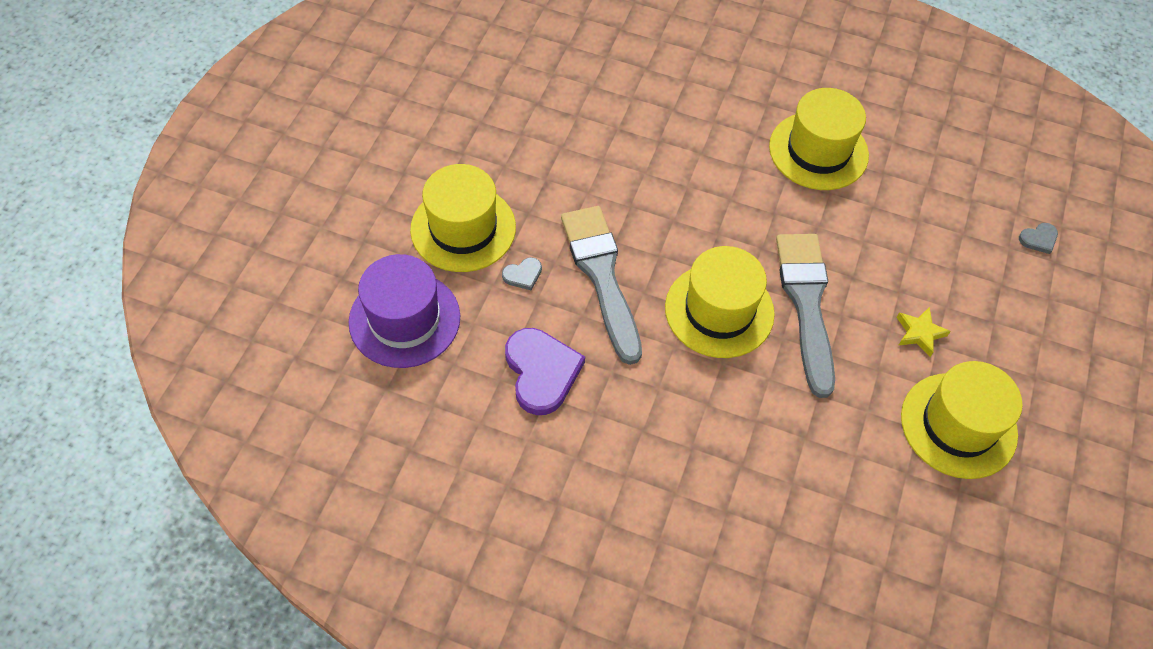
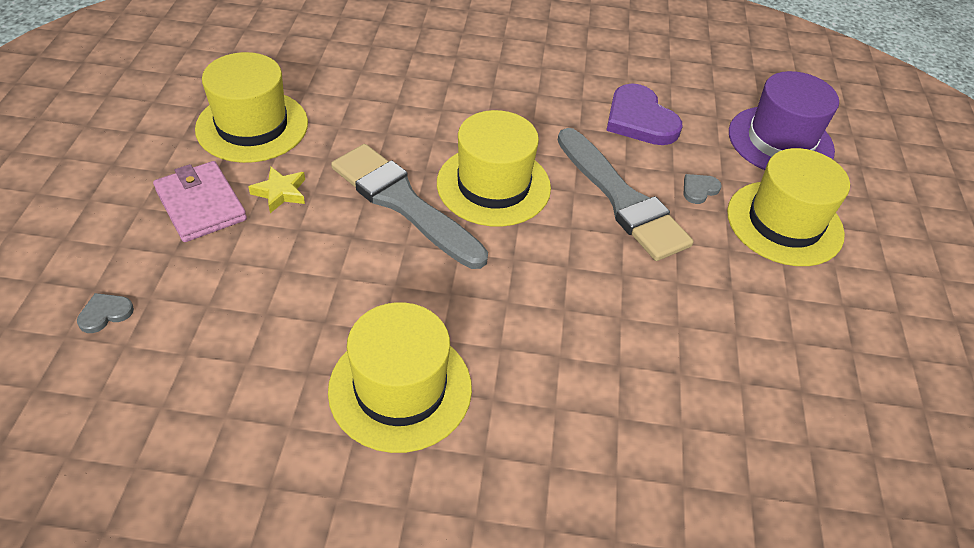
camera: 165 degrees right, 10 degrees down
(806, 304) = (403, 203): grey brush -> grey brush turned 150 degrees clockwise
(989, 330) = (201, 205): none -> pink wallet

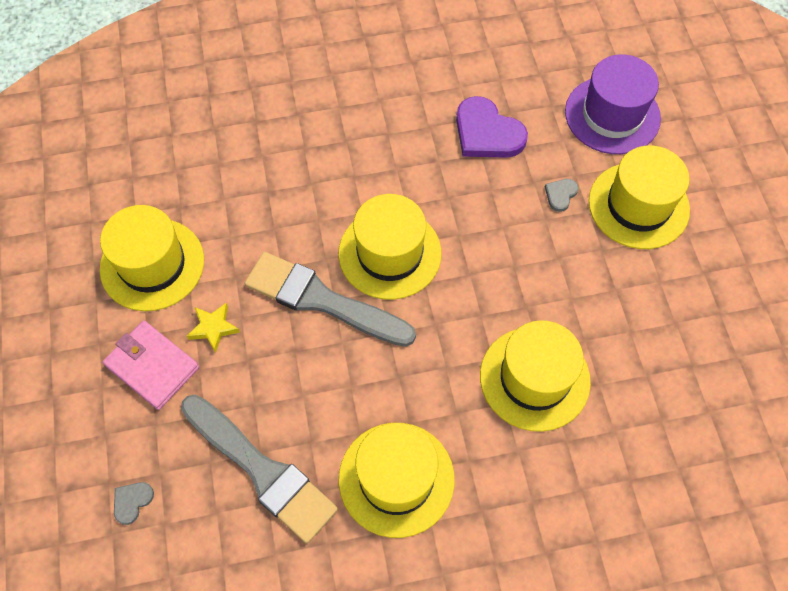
camera: 15 degrees left, 15 degrees up
(604, 343) = (534, 378): none -> yellow hat
(622, 199) = (501, 229): grey brush -> grey brush (262, 470)

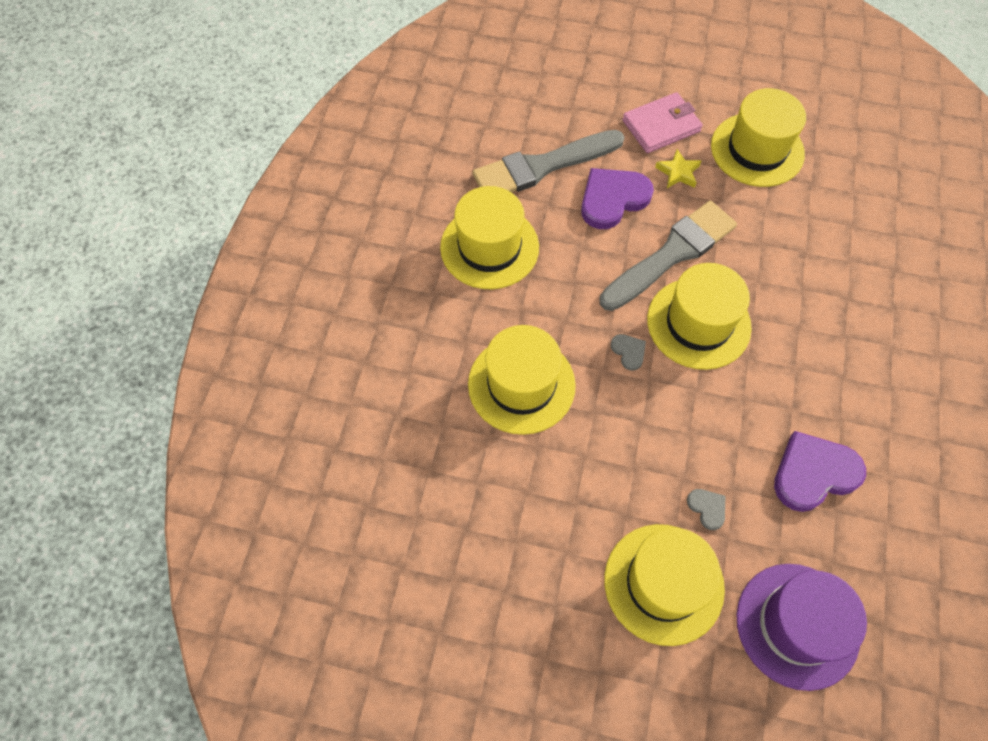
camera: 115 degrees right, 0 degrees up
(132, 501) = (559, 88): grey heart -> grey heart (628, 352)
(276, 379) = (613, 199): none -> purple heart

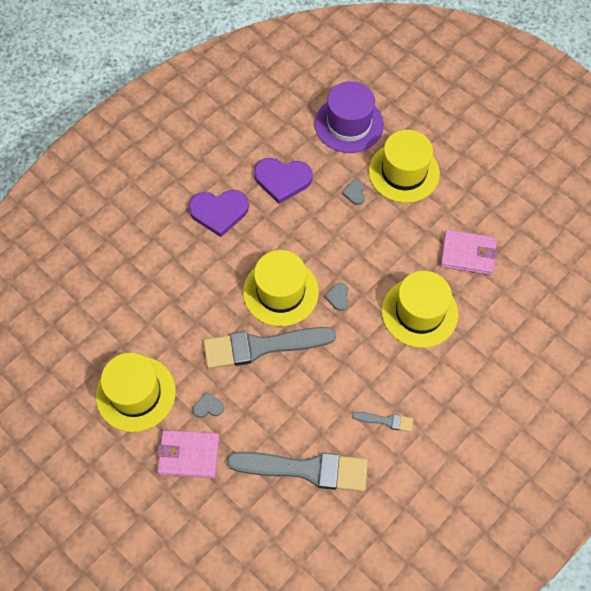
camera: 150 degrees left, 0 degrees up
(489, 247) = (386, 421): yellow hat -> grey brush
(503, 499) = (468, 254): none -> pink wallet
(613, 199) = (272, 411): purple heart -> purple heart (219, 212)
(678, 172) = (208, 407): yellow star -> grey heart

